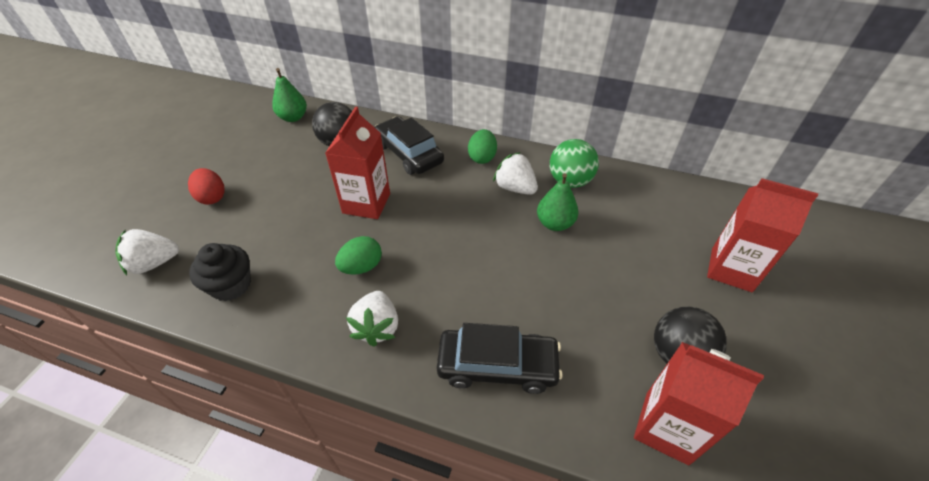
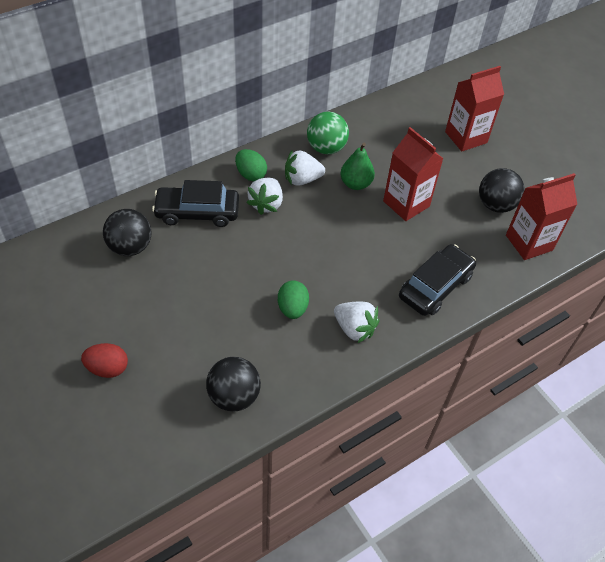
camera: 55 degrees left, 5 degrees up
(154, 263) = (155, 440): white strawberry -> white strawberry (266, 204)
(231, 285) = (234, 396): black cupcake -> black ball
(293, 117) = (52, 260): green pear -> none
(366, 203) = (228, 270): red carton -> red carton (406, 204)

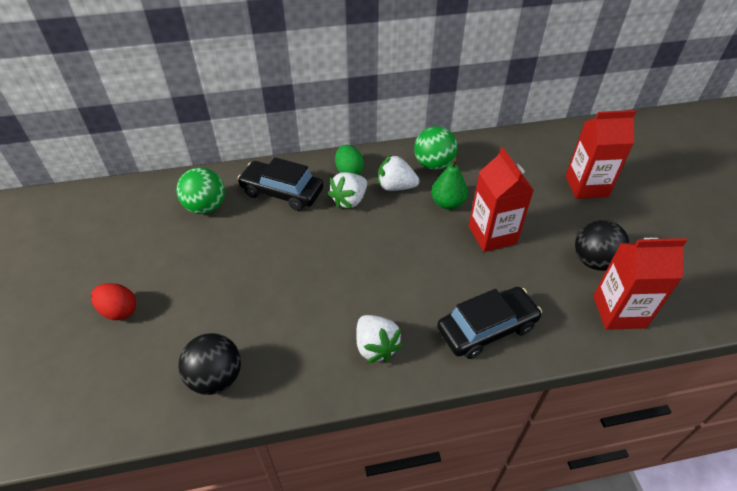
camera: 25 degrees right, 5 degrees down
(130, 247) = (206, 207): black ball -> green ball
(292, 308) = (322, 306): green egg -> none

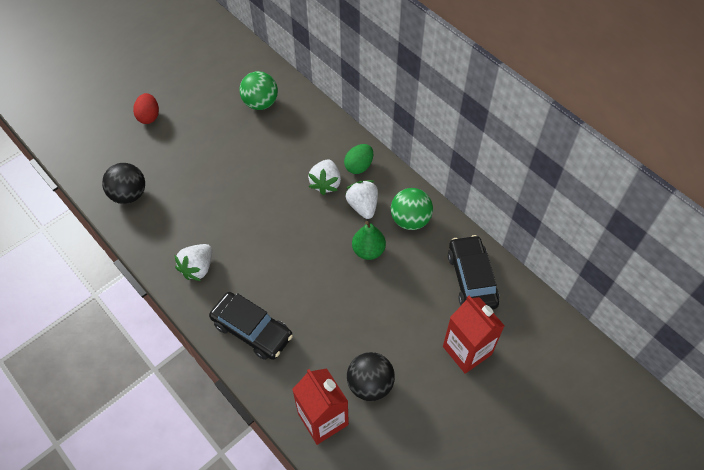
camera: 60 degrees right, 10 degrees up
(282, 192) = (305, 137): black car -> black car (471, 279)
(349, 200) = (325, 183): white strawberry -> white strawberry turned 90 degrees counterclockwise
(492, 235) = (352, 297): red carton -> none

